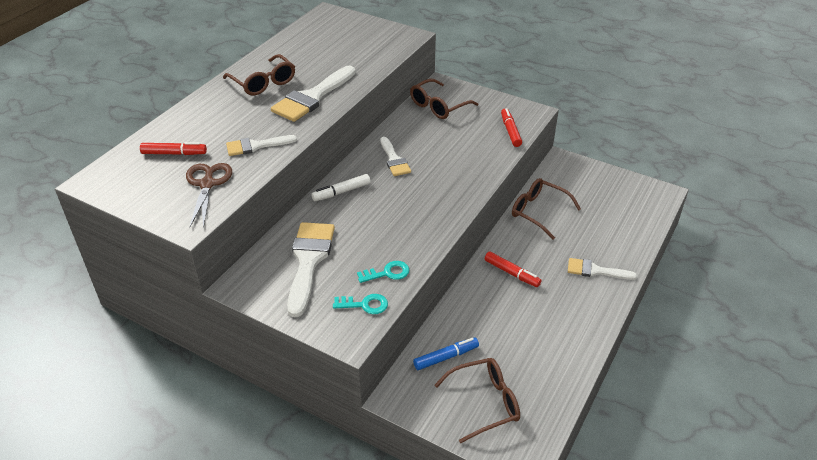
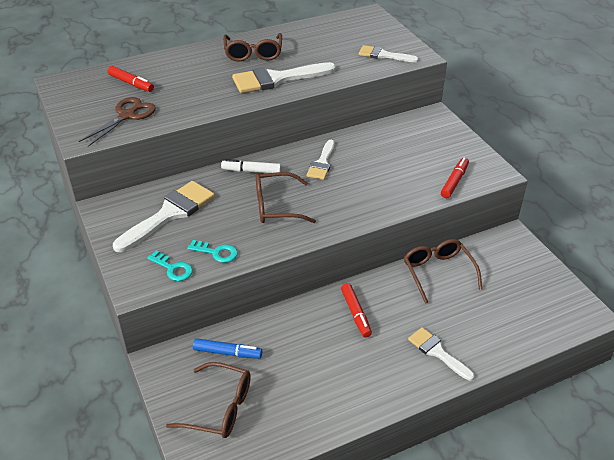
camera: 35 degrees right, 0 degrees up
(256, 146) = (192, 101): white brush -> white brush (383, 55)
(438, 106) = (410, 133): brown glasses -> brown glasses (276, 206)

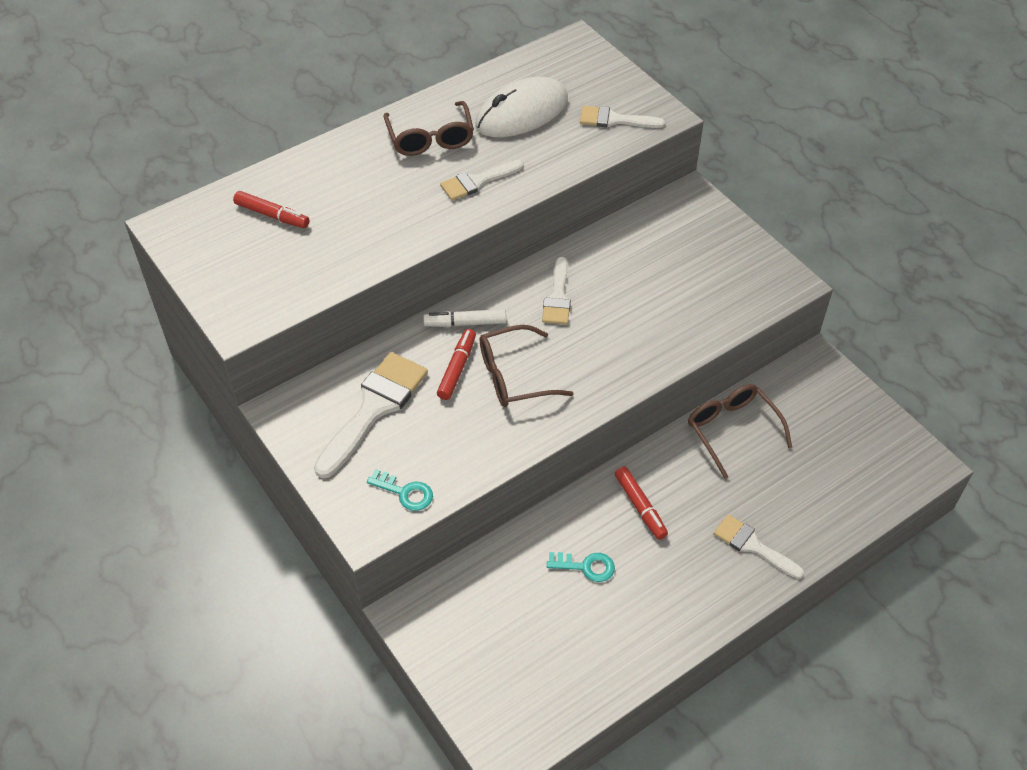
camera: 10 degrees left, 10 degrees up
(127, 115) = (286, 274): brown scissors -> none
(216, 252) = (455, 460): turquoise key -> turquoise key (586, 567)
(220, 408) = (502, 665): brown glasses -> none
(227, 352) = (491, 587): blue marker -> none
(277, 79) = (477, 181): white brush -> white brush, size x0.59
(320, 46) = (522, 113): none -> white mouse
(454, 182) = (739, 304): red marker -> red marker (457, 369)

